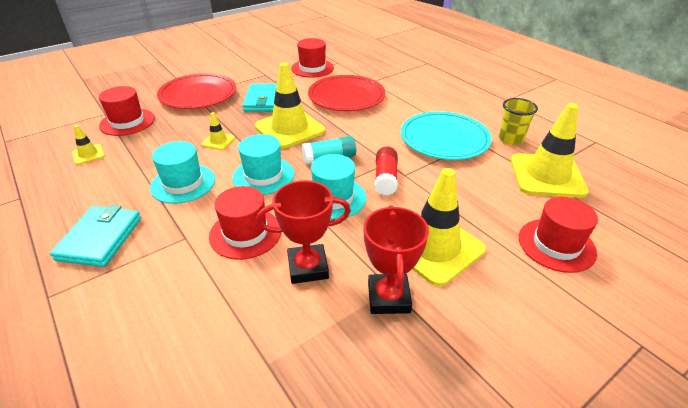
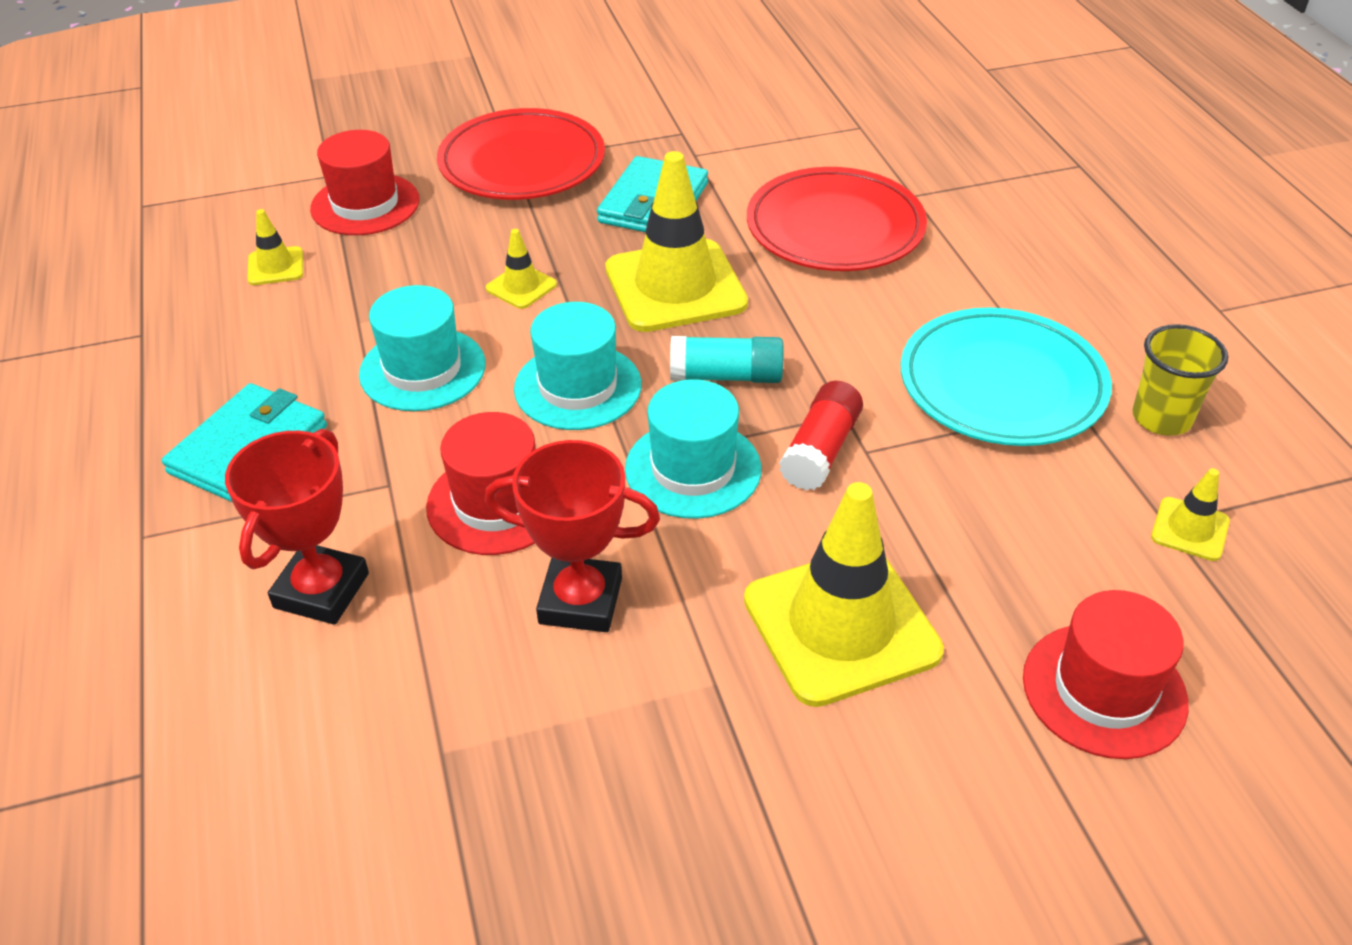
camera: 20 degrees right, 5 degrees up
(312, 68) = (794, 133): red hat -> none
(388, 297) = (701, 699): red trophy -> red trophy (321, 590)
(547, 176) = (1190, 529): yellow traffic cone -> yellow traffic cone, size x0.45

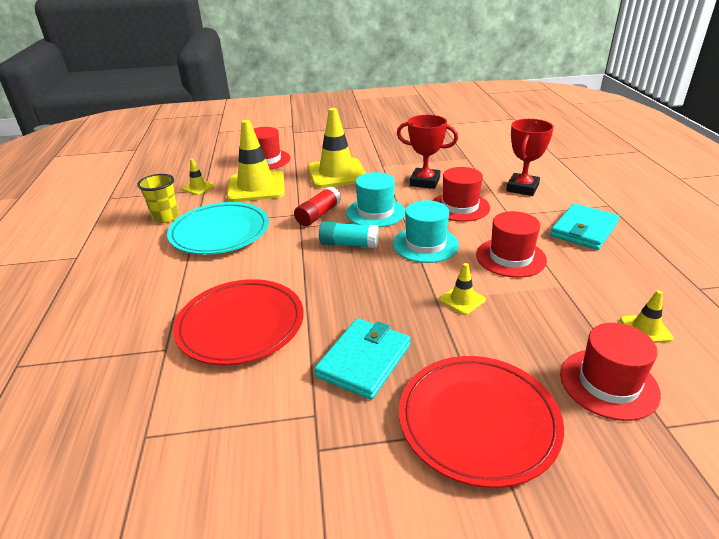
camera: 170 degrees left, 10 degrees down
(422, 369) = (510, 257): turquoise hat -> red hat
(675, 286) = (363, 292): yellow traffic cone -> yellow traffic cone (256, 187)

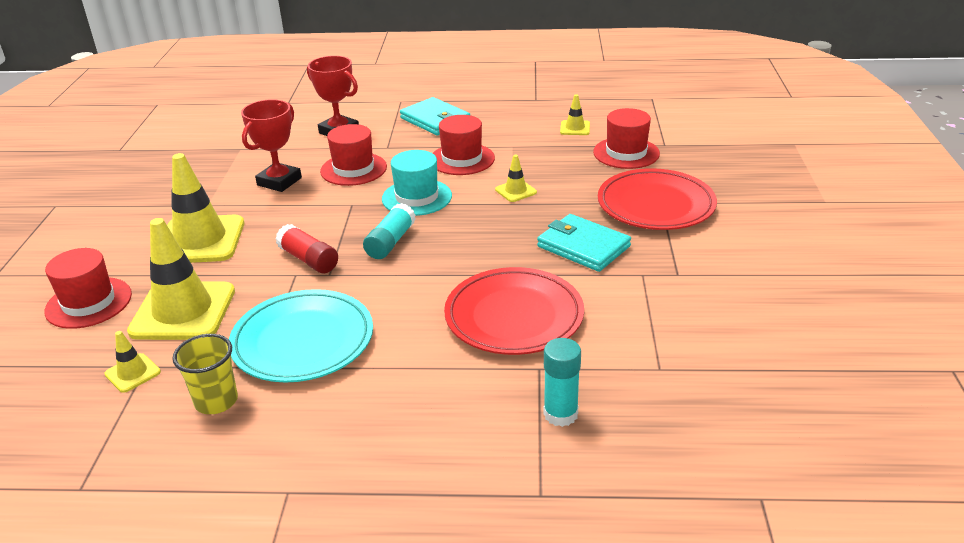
camera: 80 degrees left, 0 degrees up
(101, 368) = (560, 414): none -> turquoise glue stick
(375, 212) = (330, 220): turquoise hat -> none

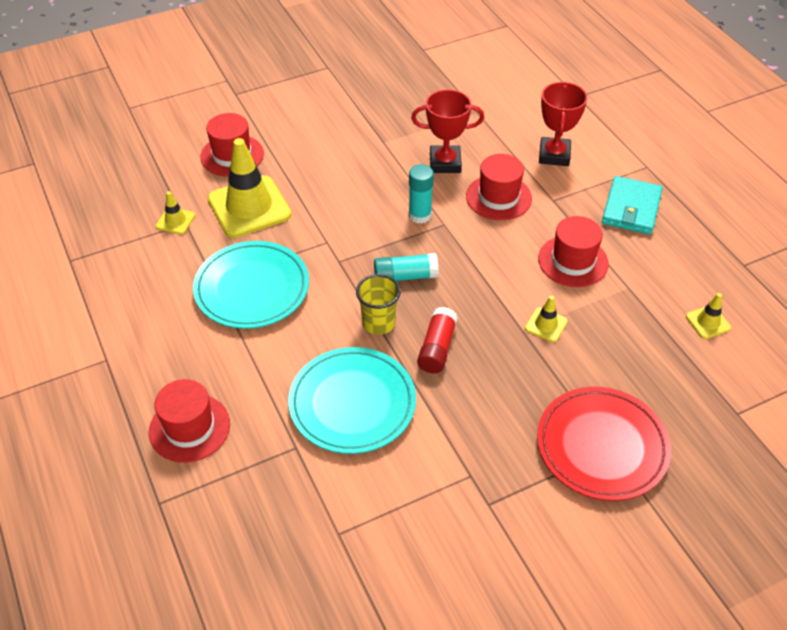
camera: 60 degrees right, 15 degrees up
(200, 240) = (335, 166): yellow traffic cone -> none
(216, 401) = (169, 278): yellow cup -> yellow cup (378, 323)
(308, 260) = (349, 239): red glue stick -> red glue stick (437, 348)
(417, 197) = (484, 260): turquoise hat -> none
(514, 316) = (352, 403): red plate -> turquoise plate
(560, 414) = (248, 483): turquoise glue stick -> turquoise glue stick (420, 215)
(583, 246) = (486, 413): turquoise wallet -> none
(626, 153) = (690, 385): red hat -> red hat (189, 428)

